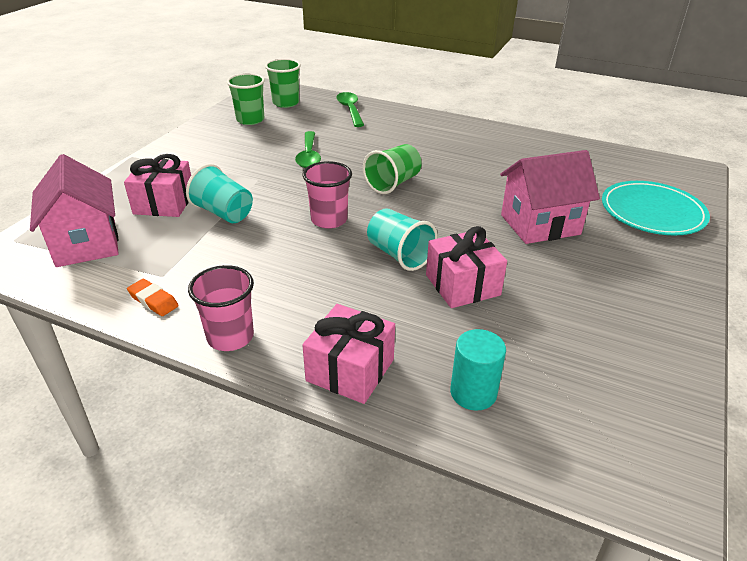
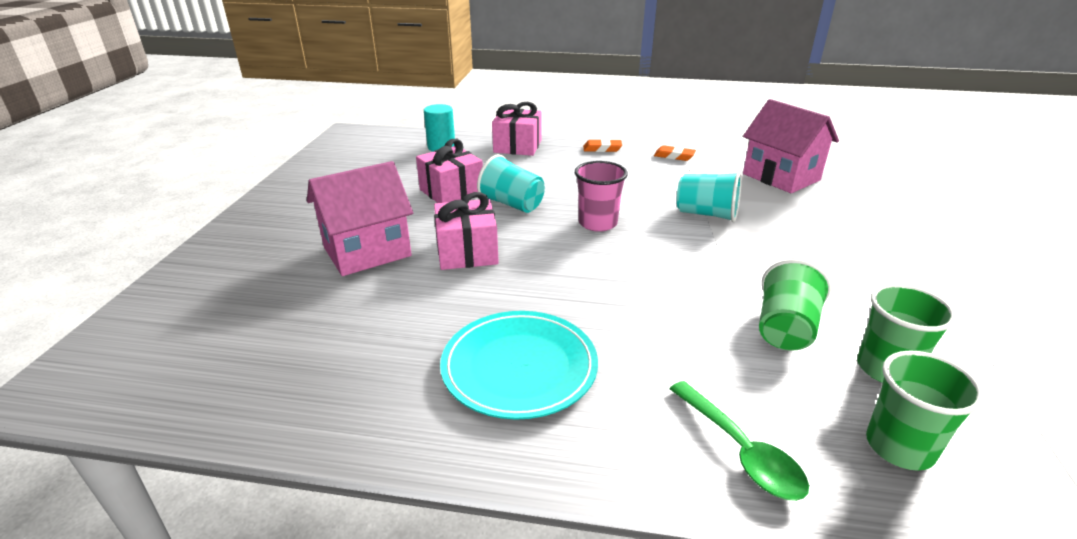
camera: 165 degrees right, 5 degrees down
(164, 203) = (777, 214): pink gift -> pink gift (467, 252)
(230, 337) = (602, 149): pink cup -> orange eraser
(309, 156) = (698, 302): green spoon -> none
(393, 183) = (553, 276): green cup -> green cup (785, 329)
(652, 212) = (211, 289): turquoise plate -> turquoise plate (519, 367)

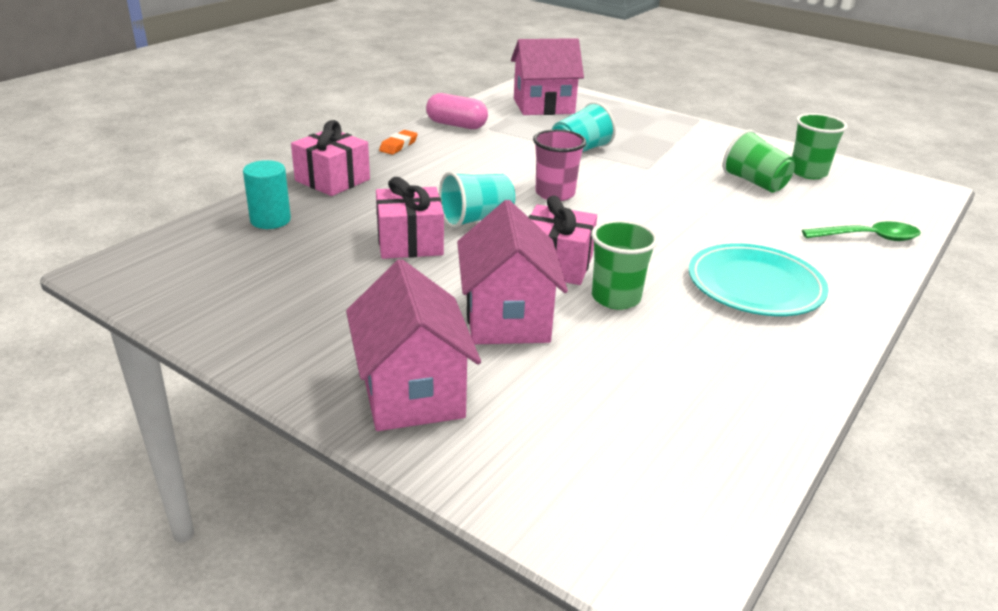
camera: 65 degrees left, 0 degrees up
(256, 242) = (412, 393): none -> pink house
(674, 156) = (456, 125): orange eraser -> pink capsule
(899, 447) = (875, 196): green cup -> green cup (615, 298)

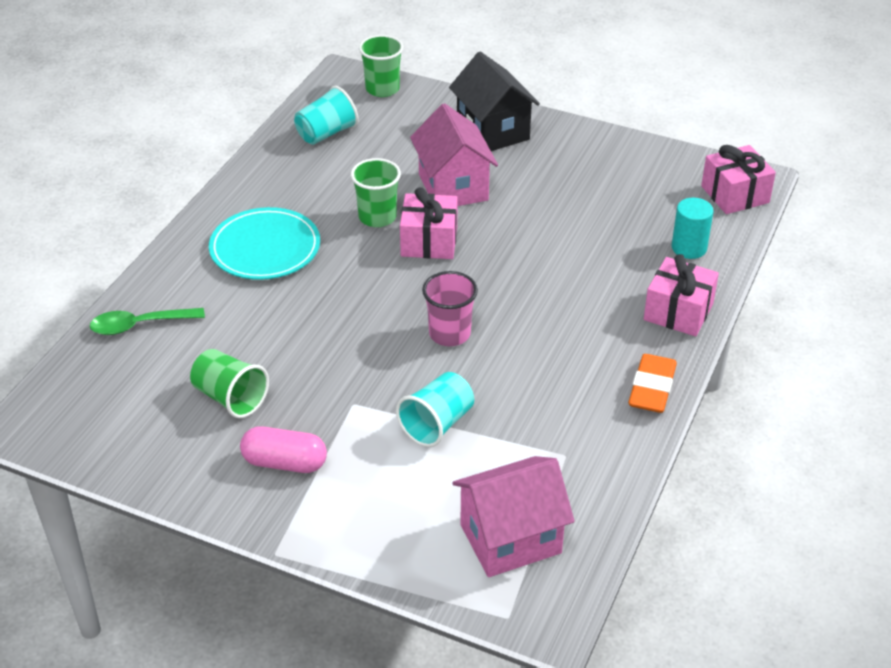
camera: 170 degrees right, 10 degrees up
(398, 146) = (652, 388): orange eraser -> orange eraser, size x1.59
(410, 242) = (557, 244): pink gift -> pink gift (735, 194)
(412, 393) = (493, 131): pink house -> black house
(456, 125) = (609, 453): pink capsule -> pink capsule (285, 463)
(476, 219) = (513, 282): turquoise cup -> turquoise cup (326, 133)
(808, 172) = (158, 433): green cup -> green cup (382, 89)

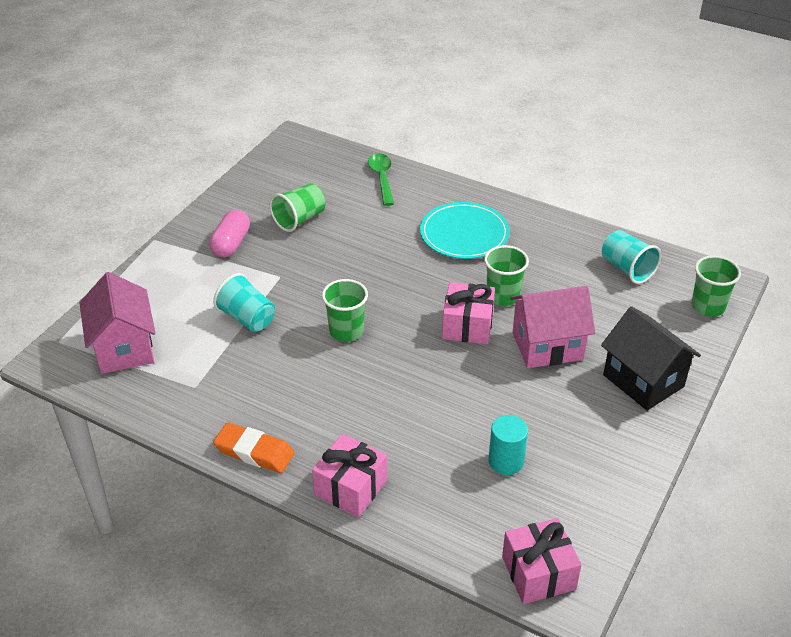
camera: 95 degrees right, 0 degrees up
(449, 334) = (346, 331): pink cup -> green cup
(493, 131) = (643, 381): black house -> black house turned 75 degrees clockwise
(689, 248) = (446, 513): turquoise cylinder -> turquoise cylinder (506, 461)

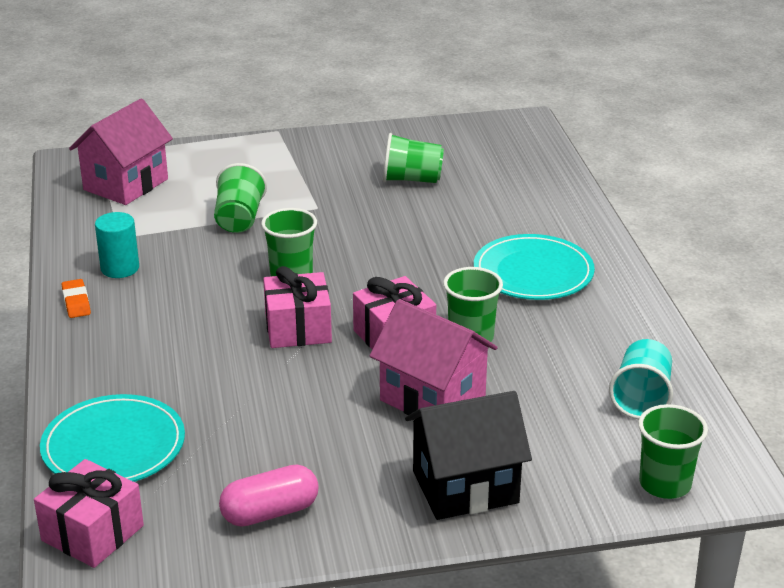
camera: 50 degrees right, 10 degrees down
(231, 244) = (326, 165): pink capsule -> pink capsule (270, 512)
(247, 318) = (239, 219): turquoise cup -> green cup
(254, 452) = (76, 302): orange eraser -> orange eraser, size x0.63
(350, 487) = (88, 371): pink gift -> pink gift (298, 328)
(382, 178) = (544, 190): green spoon -> none
(452, 516) = (113, 446): none -> turquoise plate
(506, 461) = (225, 446): turquoise cylinder -> turquoise cylinder (120, 268)
(643, 381) = (465, 487): black house -> black house turned 60 degrees clockwise

